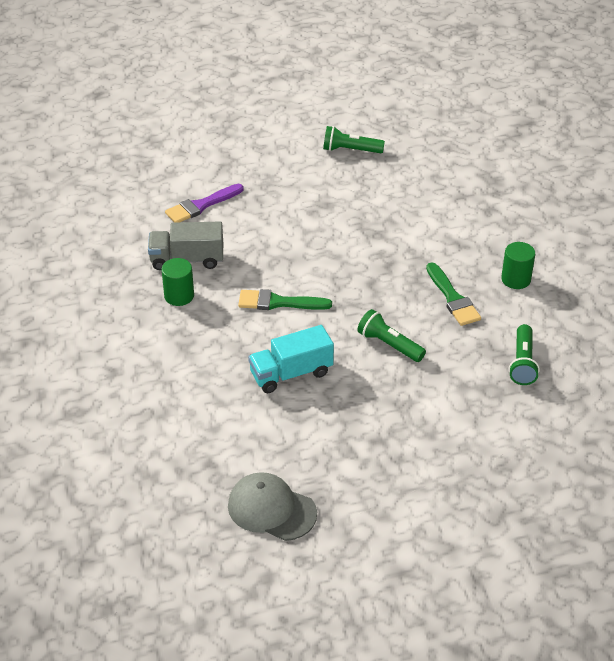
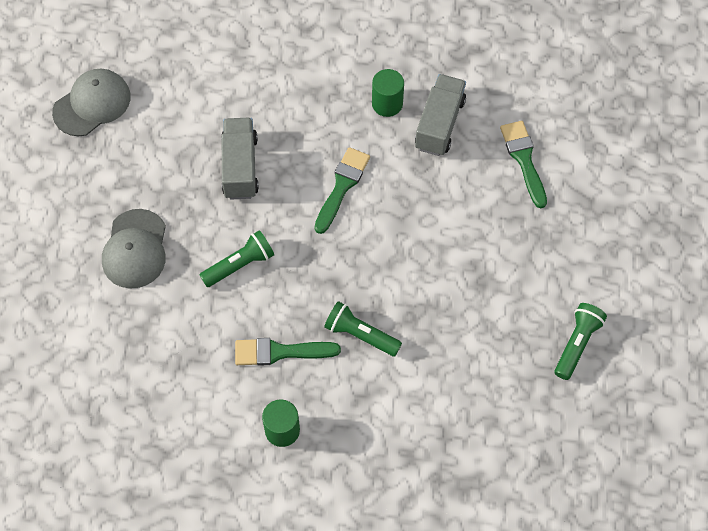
camera: 110 degrees right, 20 degrees up
(201, 205) = (524, 159): purple brush -> green brush
(291, 373) = (240, 167): turquoise truck -> grey truck
(413, 419) = (135, 249): none -> grey cap
(522, 363) = (159, 379): green flashlight -> green flashlight (360, 334)

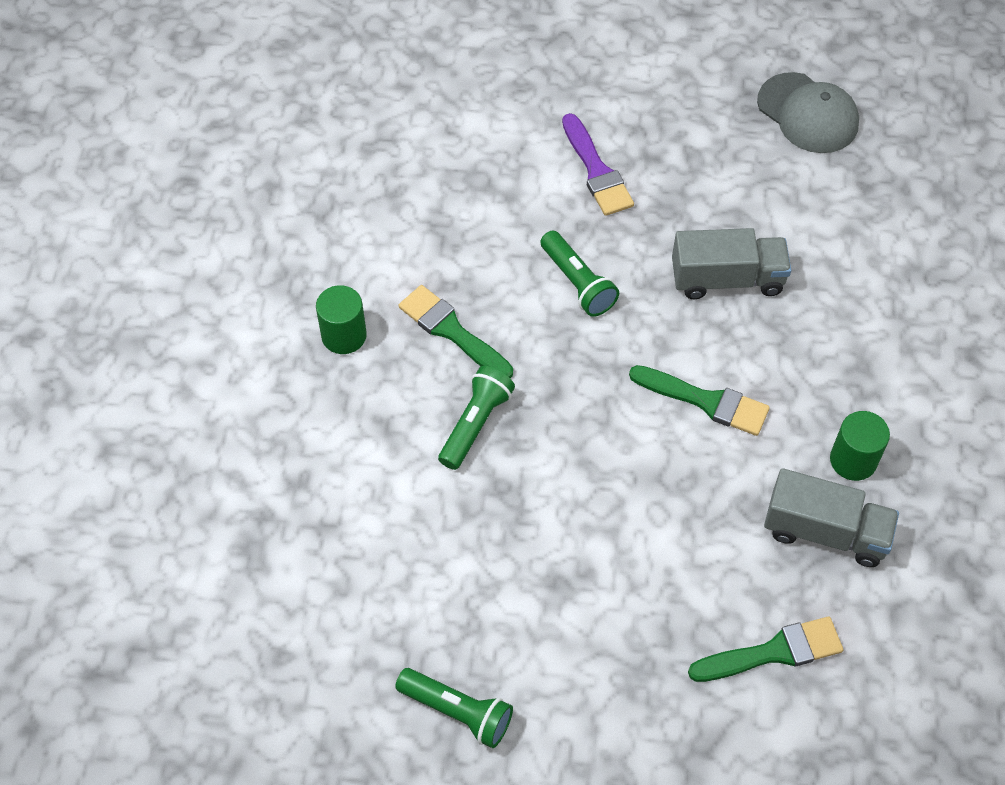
camera: 90 degrees right, 5 degrees down
(135, 249) = (596, 171): grey cap -> purple brush
(280, 352) = (452, 331): green brush -> green brush turned 45 degrees counterclockwise

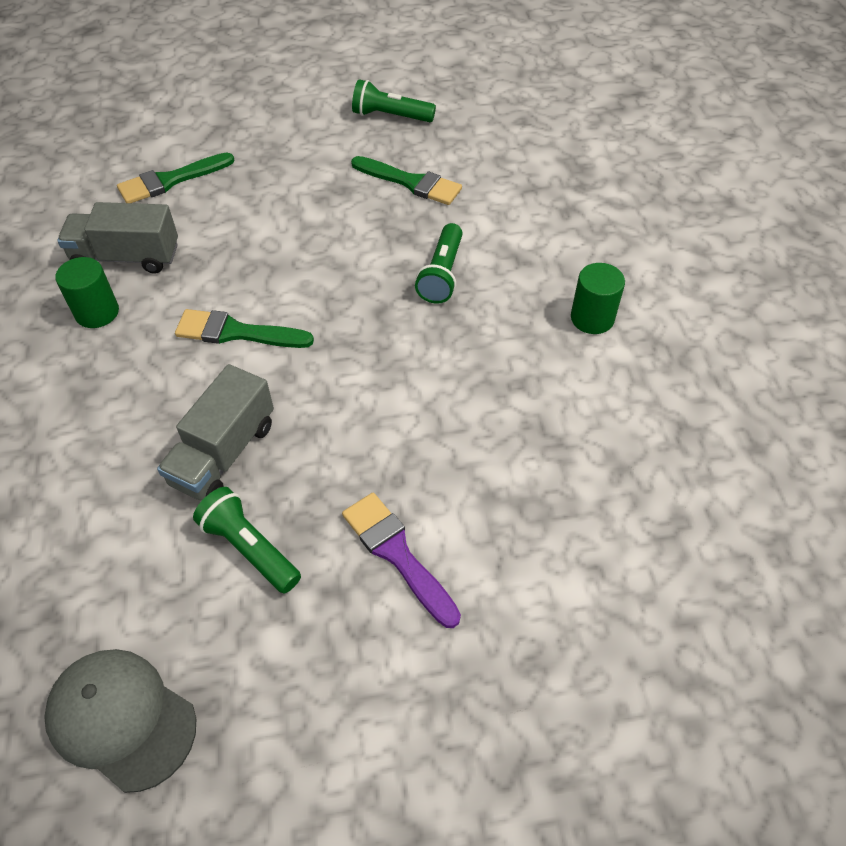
camera: 165 degrees right, 5 degrees down
(452, 331) = (494, 342): green brush -> green brush (411, 182)
(577, 283) = (385, 414): green flashlight -> green flashlight (250, 548)
(727, 279) = (223, 453): grey truck -> grey truck turned 45 degrees counterclockwise

